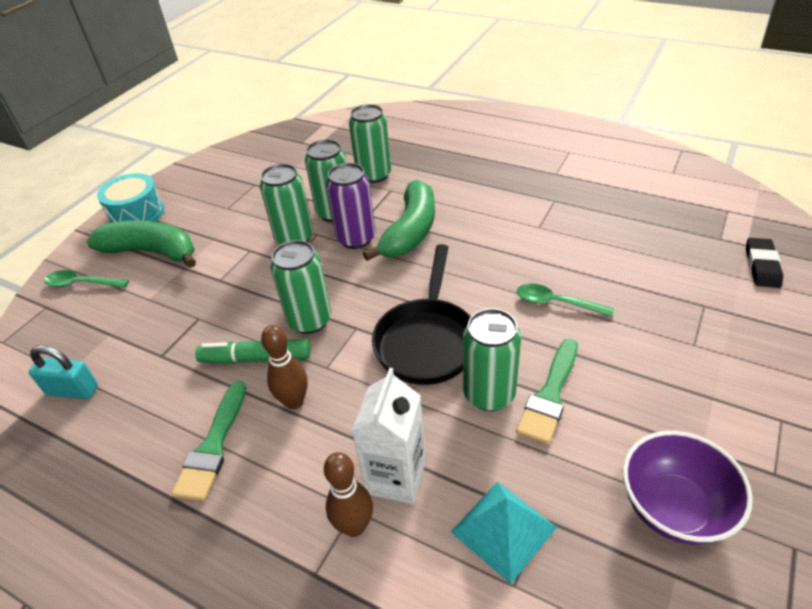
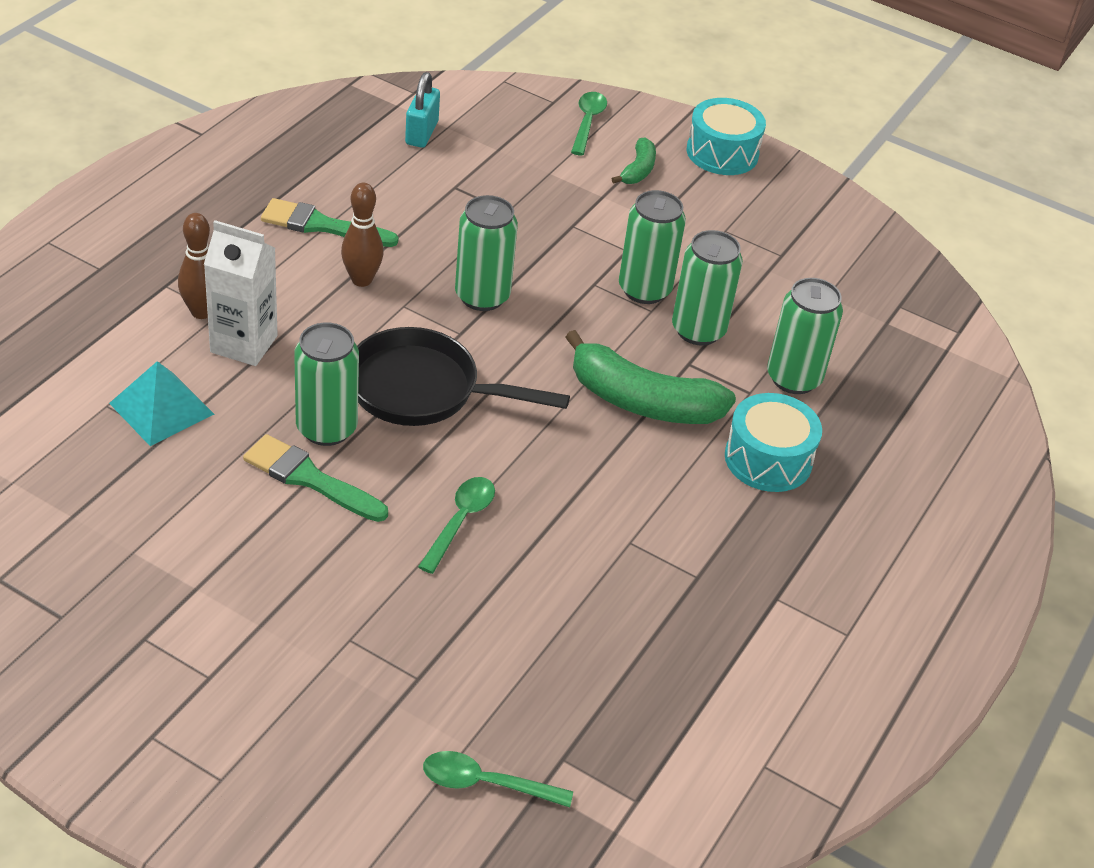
camera: 85 degrees right, 0 degrees up
(152, 252) = (638, 170): green banana -> green banana, size x0.50
(256, 358) = (432, 254): green marker -> none
(356, 238) = (634, 346): purple can -> none
(447, 181) = (768, 459): none -> turquoise drum
(673, 508) = (137, 538): purple bowl -> none
(761, 266) = (486, 783): black eraser -> green spoon

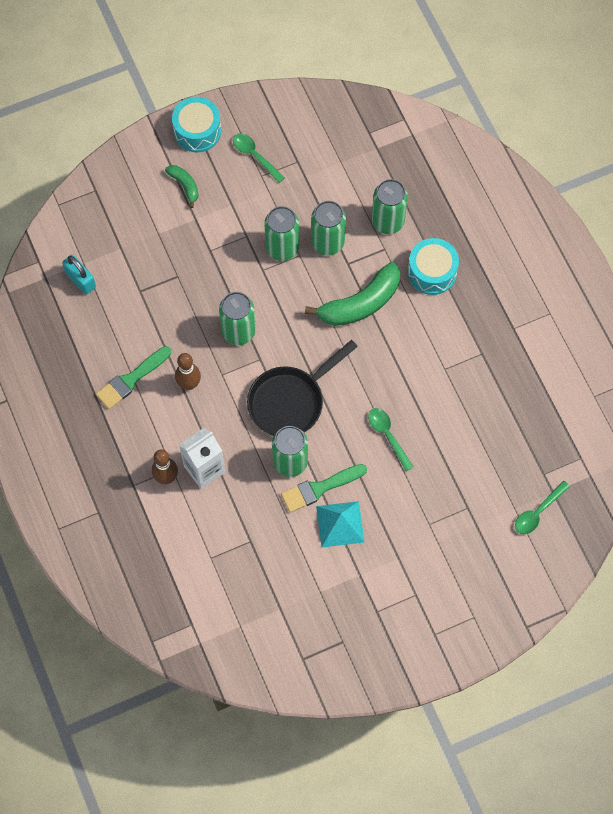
camera: 50 degrees left, 25 degrees up
(161, 408) = (229, 532): turquoise pyramid -> turquoise pyramid (340, 524)
(587, 122) = (126, 184): green spoon -> green spoon (255, 156)

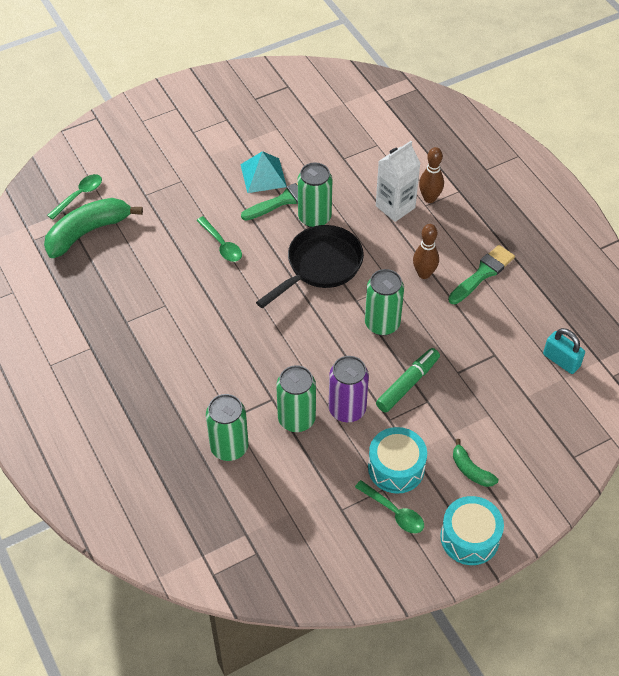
camera: 175 degrees right, 15 degrees down
(224, 268) = (408, 384): none -> green marker
(282, 248) = (347, 409): green can -> purple can
(360, 303) = (255, 359): green banana -> green banana (87, 232)
(432, 272) = (178, 397): turquoise drum -> turquoise drum (396, 468)

